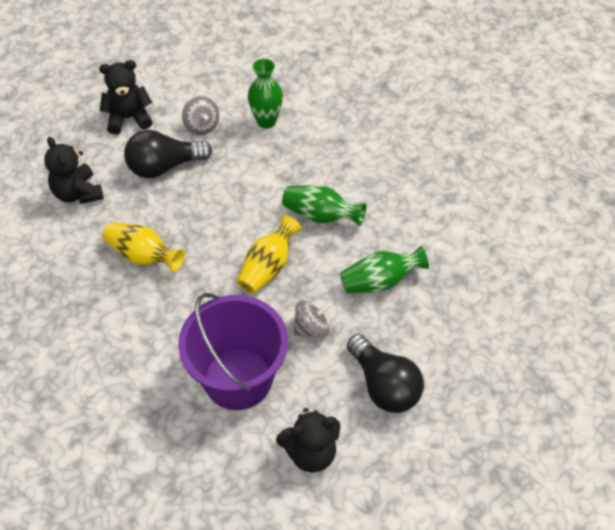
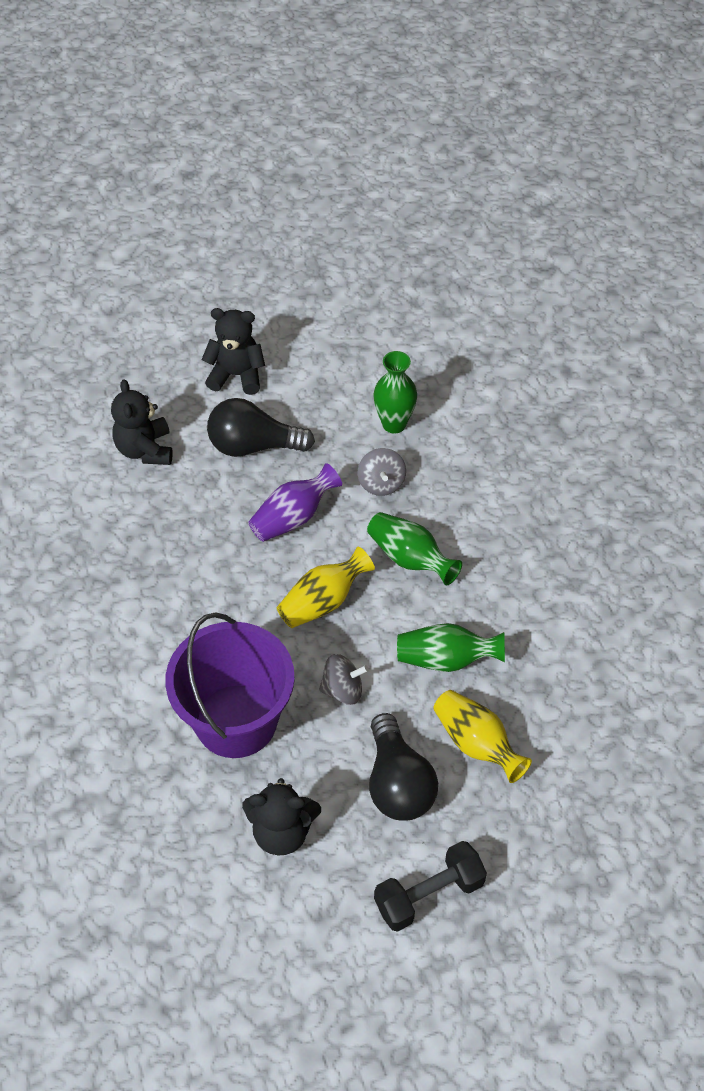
camera: 20 degrees right, 0 degrees up
(143, 256) = (188, 545): yellow vase -> yellow vase (476, 743)
(202, 126) = (316, 408): grey spinning top -> grey spinning top (381, 483)
(218, 211) = (293, 517): none -> purple vase
(444, 462) = (429, 895): none -> black dumbbell

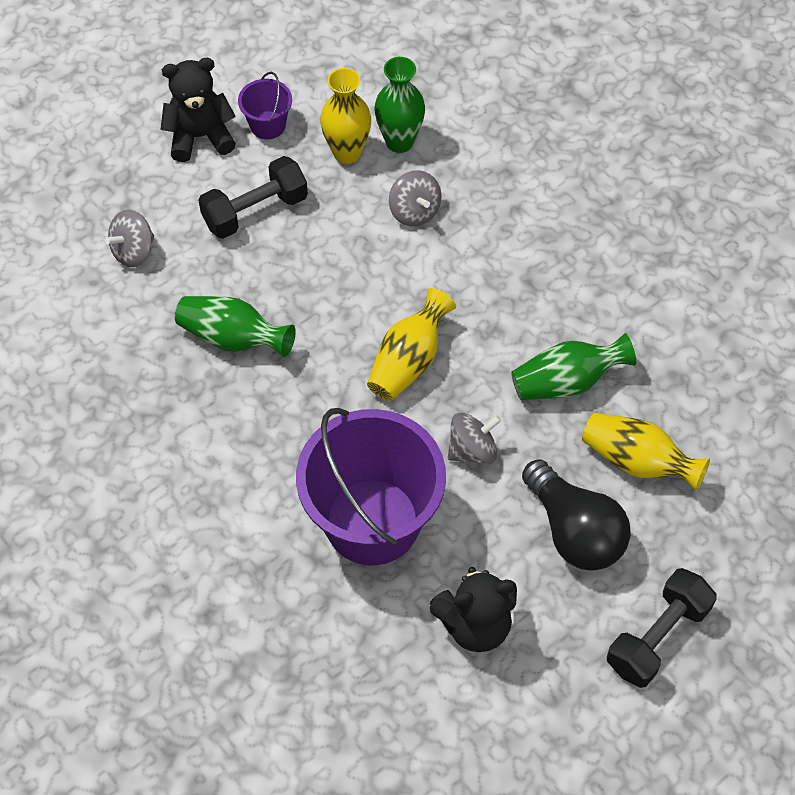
camera: 20 degrees left, 5 degrees up
(145, 449) = (133, 251): black teddy bear -> grey spinning top
(253, 445) = (255, 211): black light bulb -> black dumbbell
(293, 517) = (335, 278): purple vase -> none
(294, 381) = (267, 125): none -> purple bucket
(347, 420) = (347, 153): none -> yellow vase
(410, 558) = (481, 285): green vase -> green vase (233, 338)

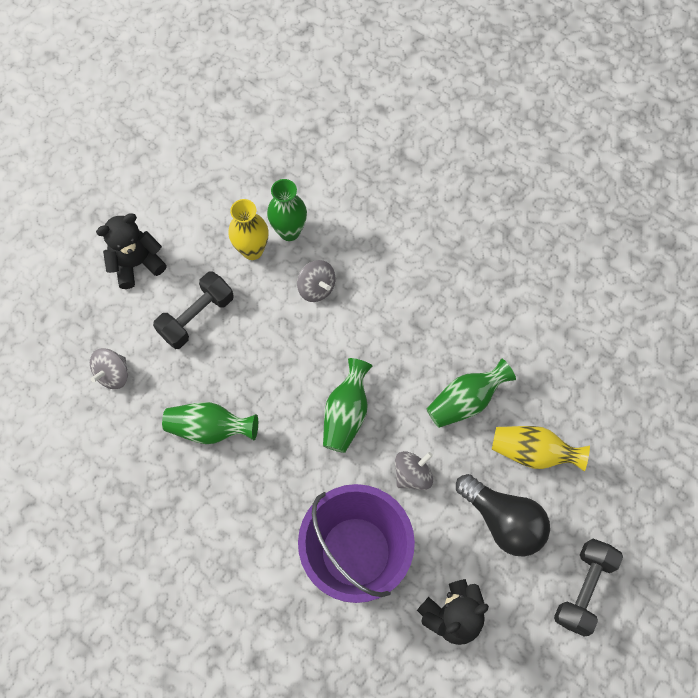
camera: 15 degrees left, 10 degrees up
(267, 125) = (185, 241): purple bucket -> none
(409, 361) = (346, 413): yellow vase -> green vase

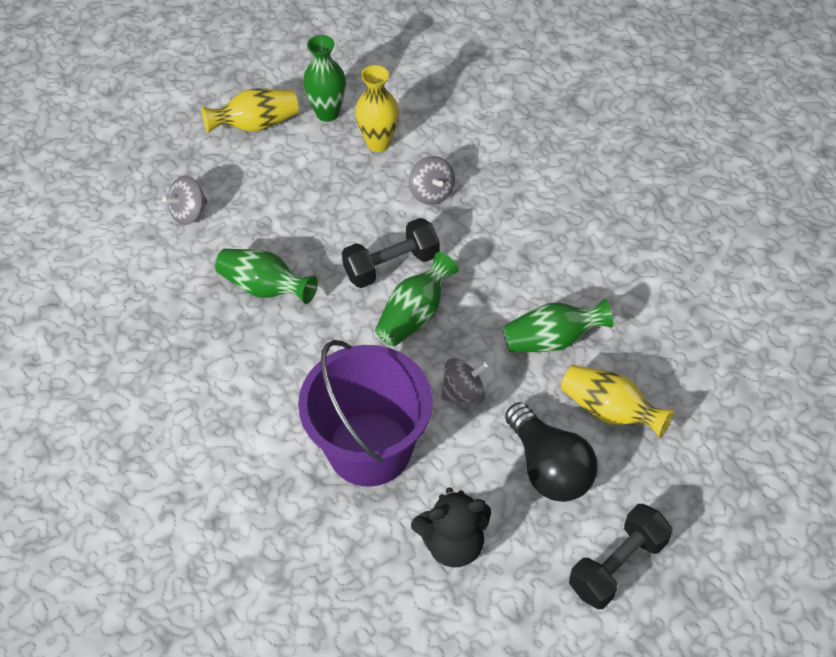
camera: 20 degrees right, 15 degrees down
(136, 263) = (256, 124): black teddy bear -> yellow vase
(196, 316) = (295, 185): black dumbbell -> black dumbbell (391, 265)
(289, 231) = (424, 136): green vase -> green vase (327, 113)

